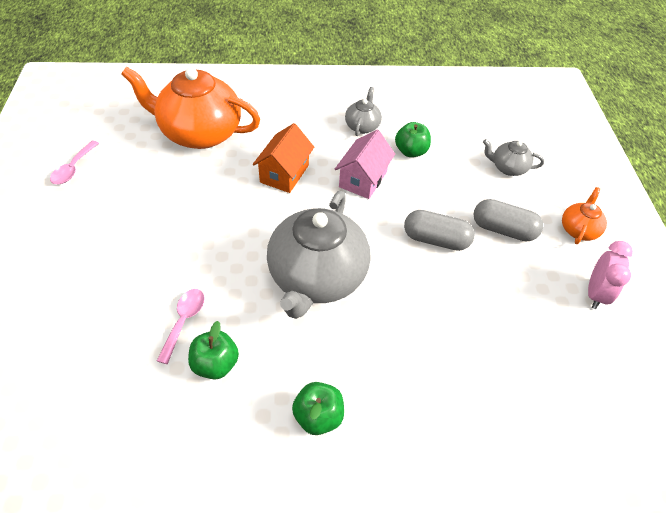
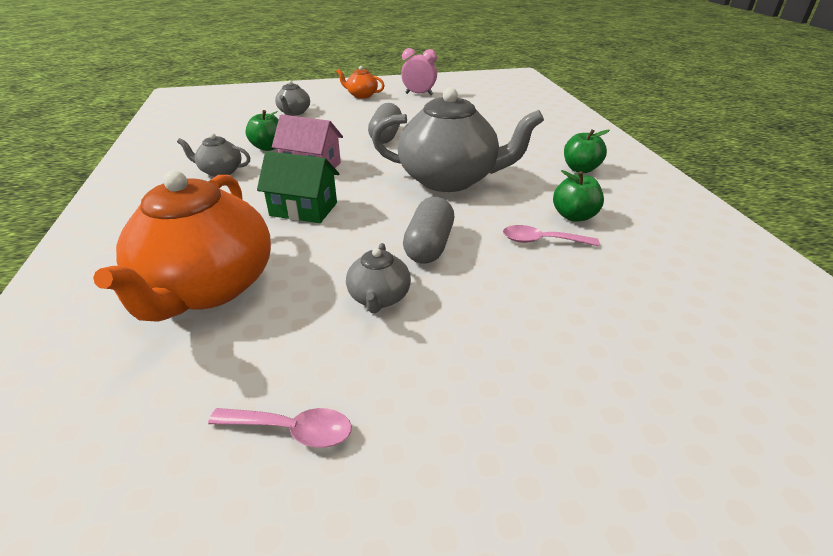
camera: 95 degrees left, 15 degrees down
(155, 207) = (379, 298): none -> grey teapot
(284, 173) = (303, 209): orange house -> green house
(503, 230) = (368, 115): grey capsule -> grey capsule (429, 245)

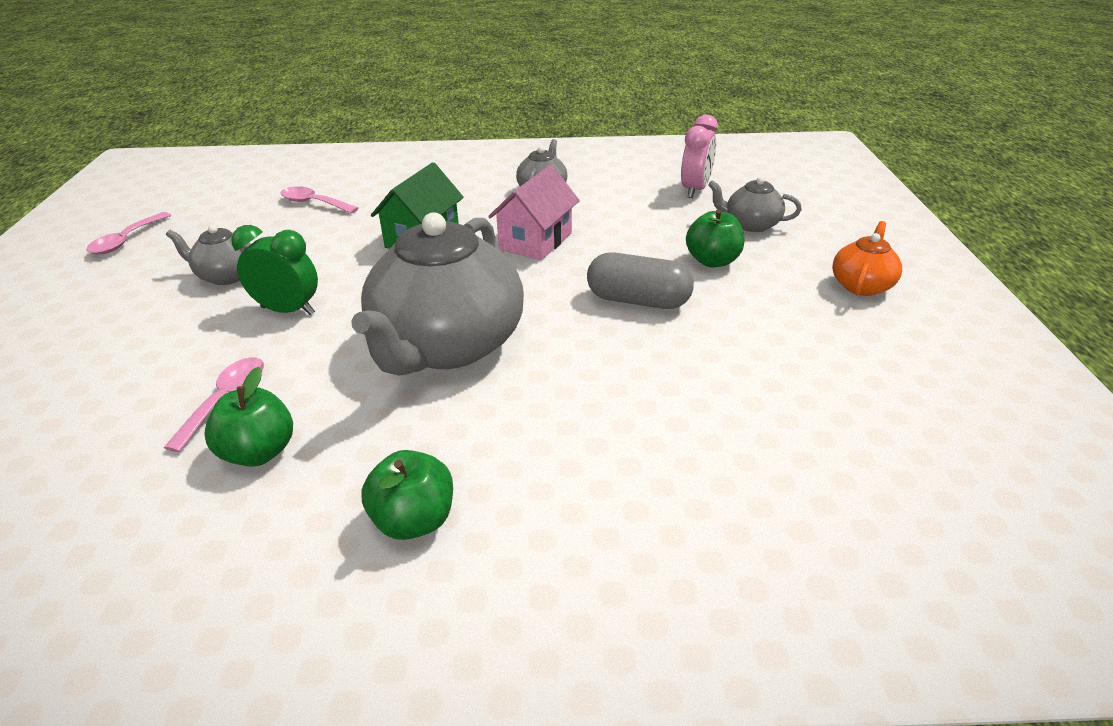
camera: 100 degrees right, 0 degrees up
(208, 287) = (314, 203): orange teapot -> pink spoon
(268, 147) = (609, 212): green apple -> green apple (712, 261)
(419, 94) = (894, 357): pink clock -> pink clock (695, 190)
(429, 245) = (288, 310): grey capsule -> green clock

